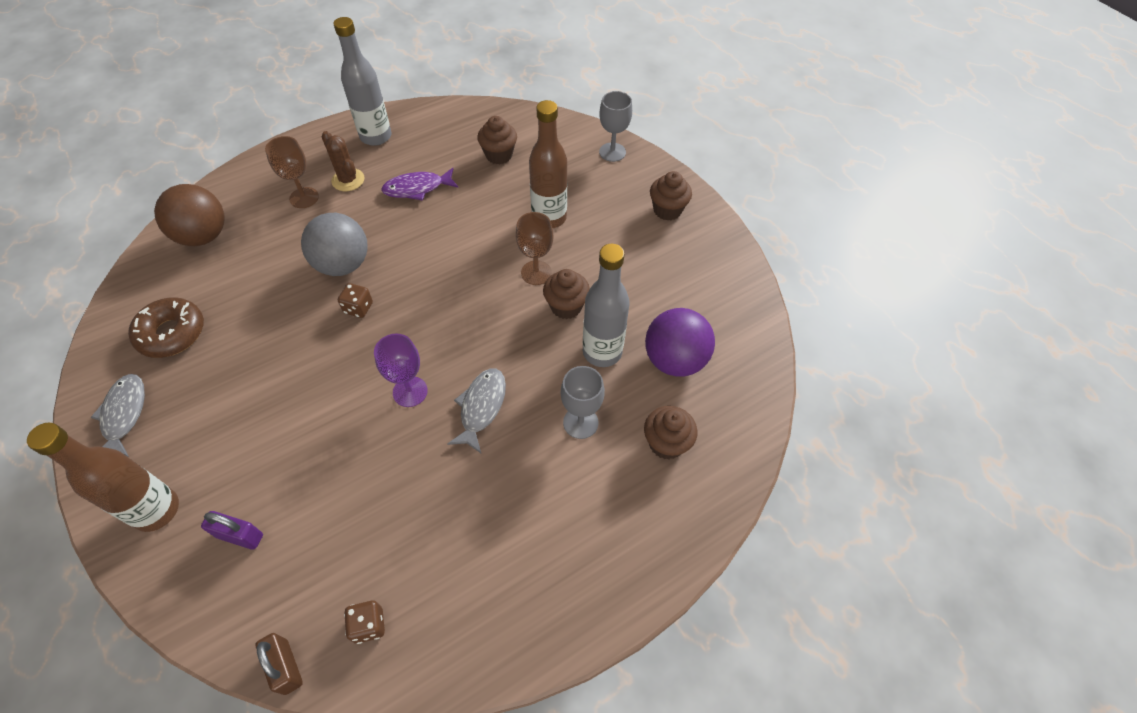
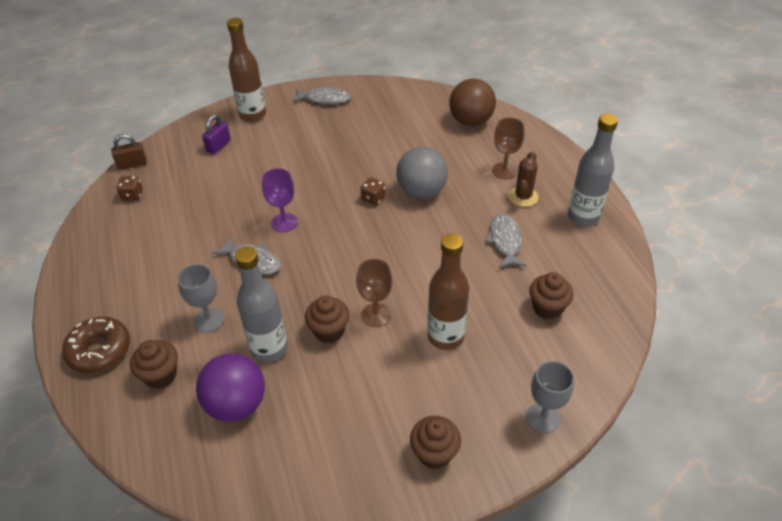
camera: 105 degrees right, 10 degrees down
(172, 333) = (381, 112): brown donut -> brown donut (99, 350)
(348, 180) = (523, 197): brown cactus -> brown cactus turned 45 degrees counterclockwise
(417, 188) = (505, 241): purple fish -> grey fish

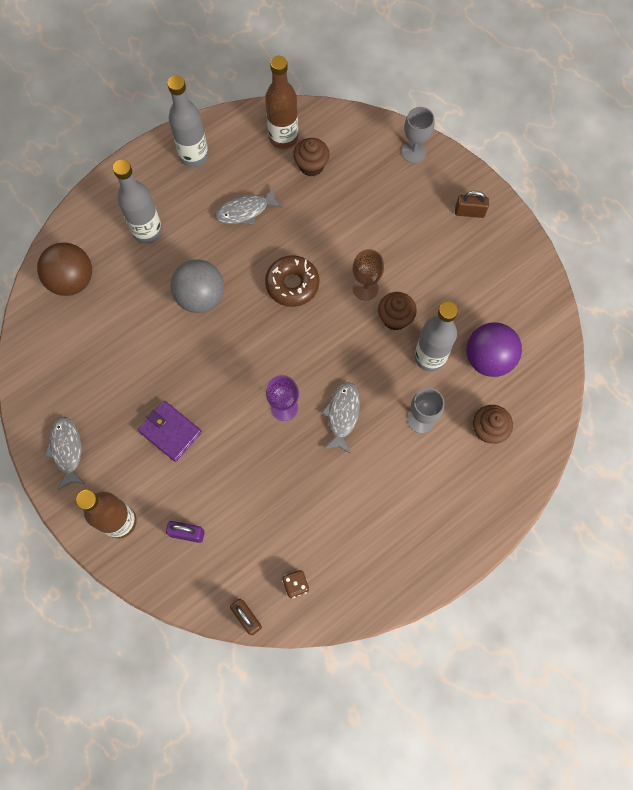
camera: 110 degrees left, 25 degrees up
(99, 350) = (486, 495): brown donut -> brown donut (292, 284)
(306, 151) = (170, 432): none -> purple wallet
(373, 199) = (224, 337): brown dice -> none
(434, 453) = (469, 212): brown cupcake -> brown padlock
(445, 337) = (367, 231): brown bottle -> brown bottle (283, 137)
(504, 171) = (147, 231): brown goblet -> grey bottle
(523, 197) = (181, 208): brown cactus -> none

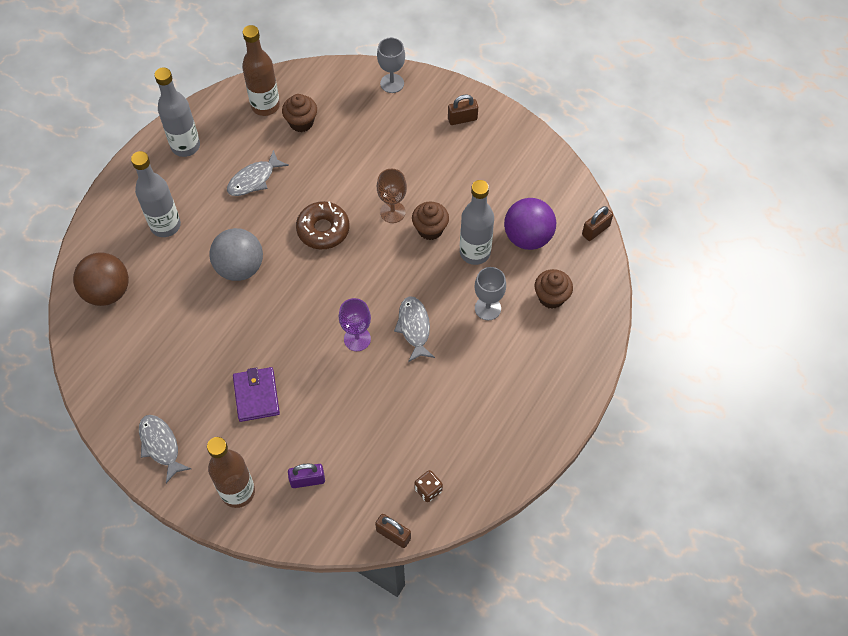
camera: 20 degrees left, 10 degrees down
(170, 432) = (256, 395): purple wallet -> purple wallet turned 60 degrees clockwise
(559, 374) = (595, 230): none -> brown padlock

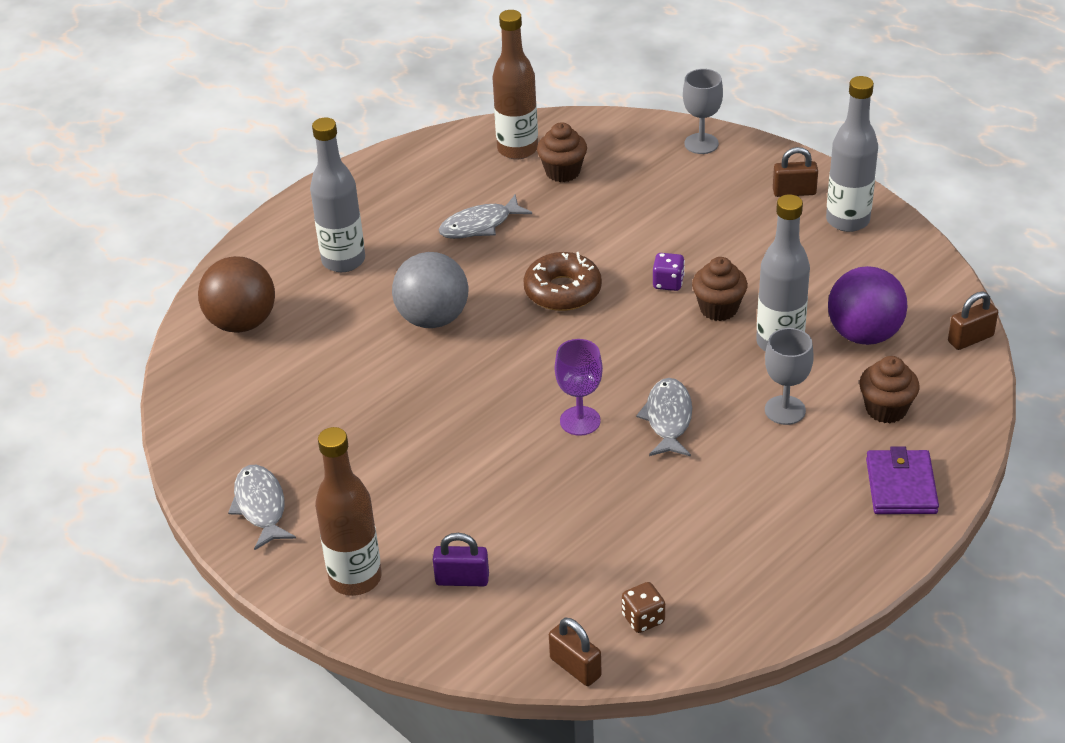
camera: 15 degrees right, 20 degrees down
(185, 146) = (396, 180): grey bottle -> grey bottle (847, 220)
(256, 395) = (415, 467): purple wallet -> purple wallet (901, 486)
(392, 212) = (668, 283): brown goblet -> purple dice

